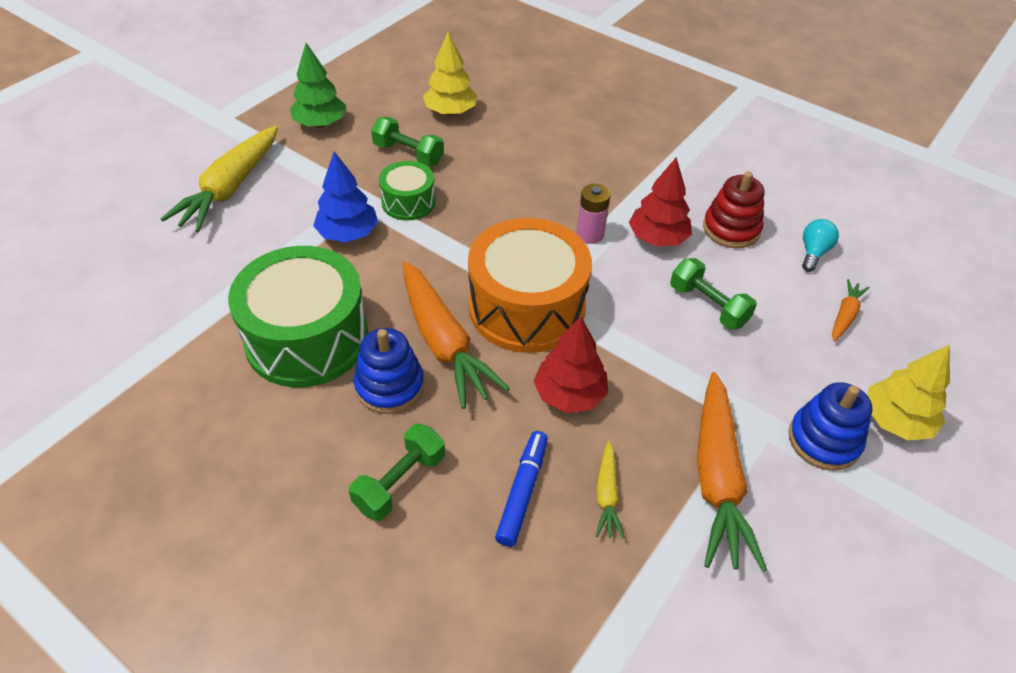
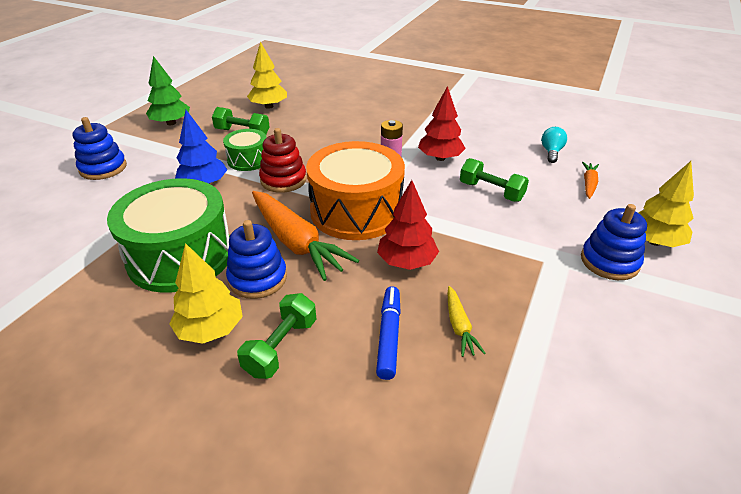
camera: 10 degrees left, 10 degrees down
(230, 188) = (103, 168): yellow carrot -> blue stacking toy
(327, 444) = (210, 329): none -> yellow tree
(717, 478) = (541, 300): orange carrot -> none
(731, 229) = (489, 146): red stacking toy -> red stacking toy (283, 180)

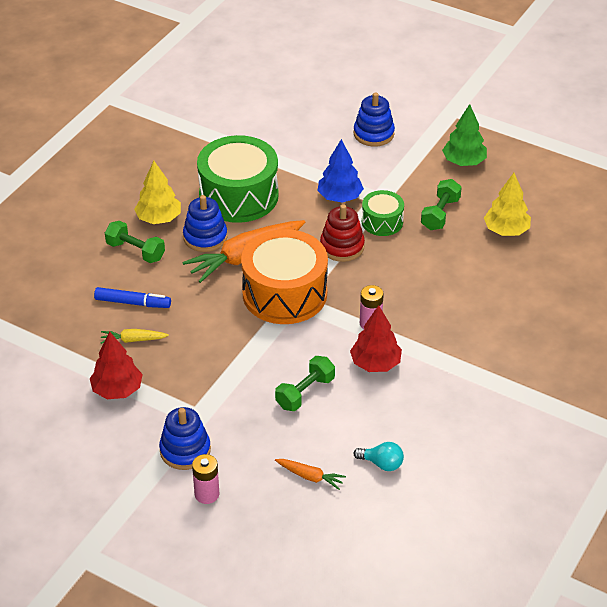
camera: 95 degrees right, 5 degrees up
(406, 262) = (209, 319): red tree -> red tree (117, 390)
(654, 241) = (207, 494): yellow tree -> pink battery

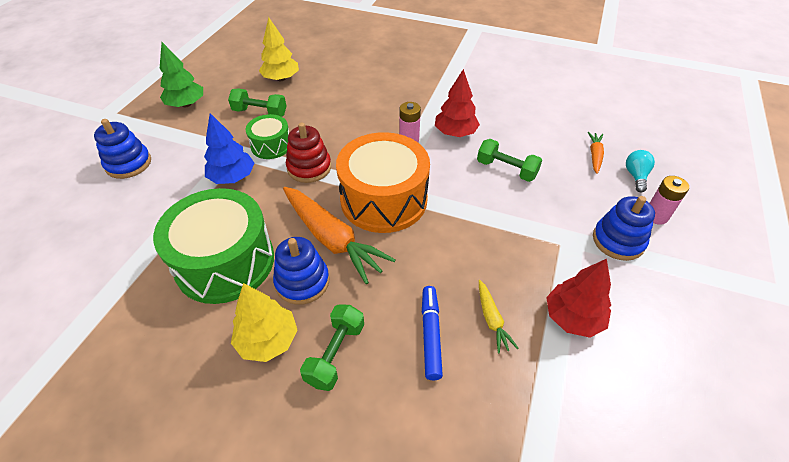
camera: 100 degrees left, 5 degrees up
(381, 463) = (558, 120): turquoise light bulb -> turquoise light bulb (635, 176)

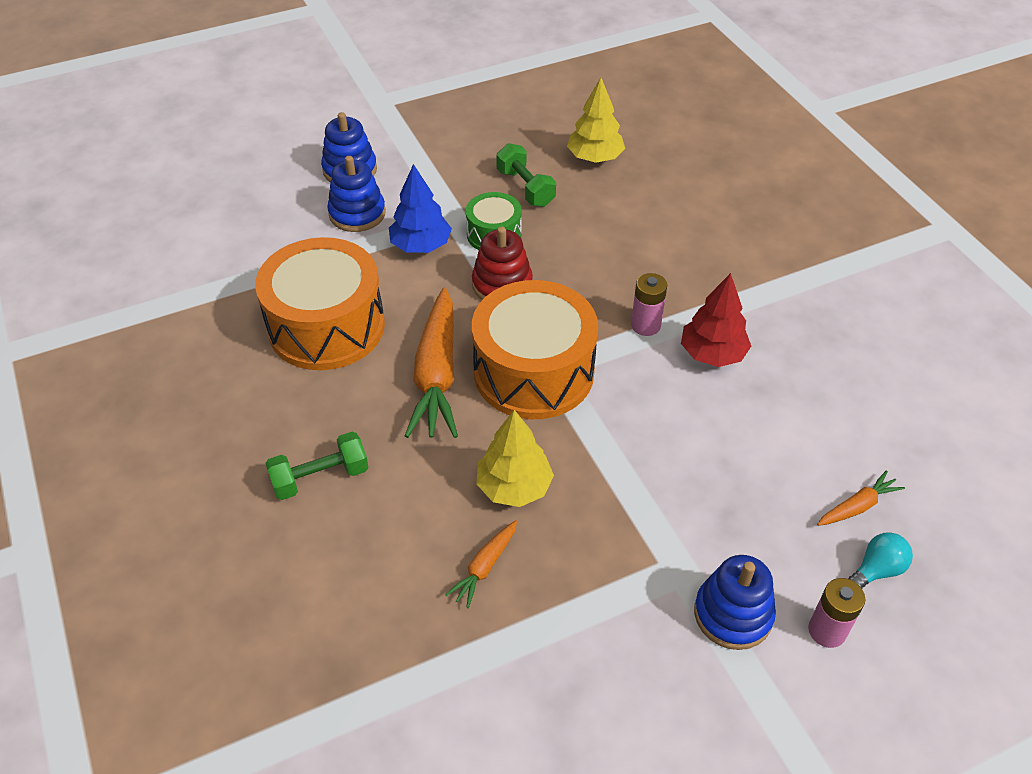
camera: 45 degrees right, 0 degrees up
(186, 104) = (465, 133): green tree -> none
(225, 262) = (326, 326): green drum -> orange drum
(268, 340) = (285, 422): yellow tree -> yellow tree (514, 487)
(302, 282) = (366, 394): blue stacking toy -> blue stacking toy (357, 213)
(430, 335) = (413, 531): blue marker -> none
(491, 319) = (485, 567): yellow carrot -> orange carrot
(506, 169) = (714, 439): green dumbbell -> none
(572, 317) = (565, 635): red tree -> none

